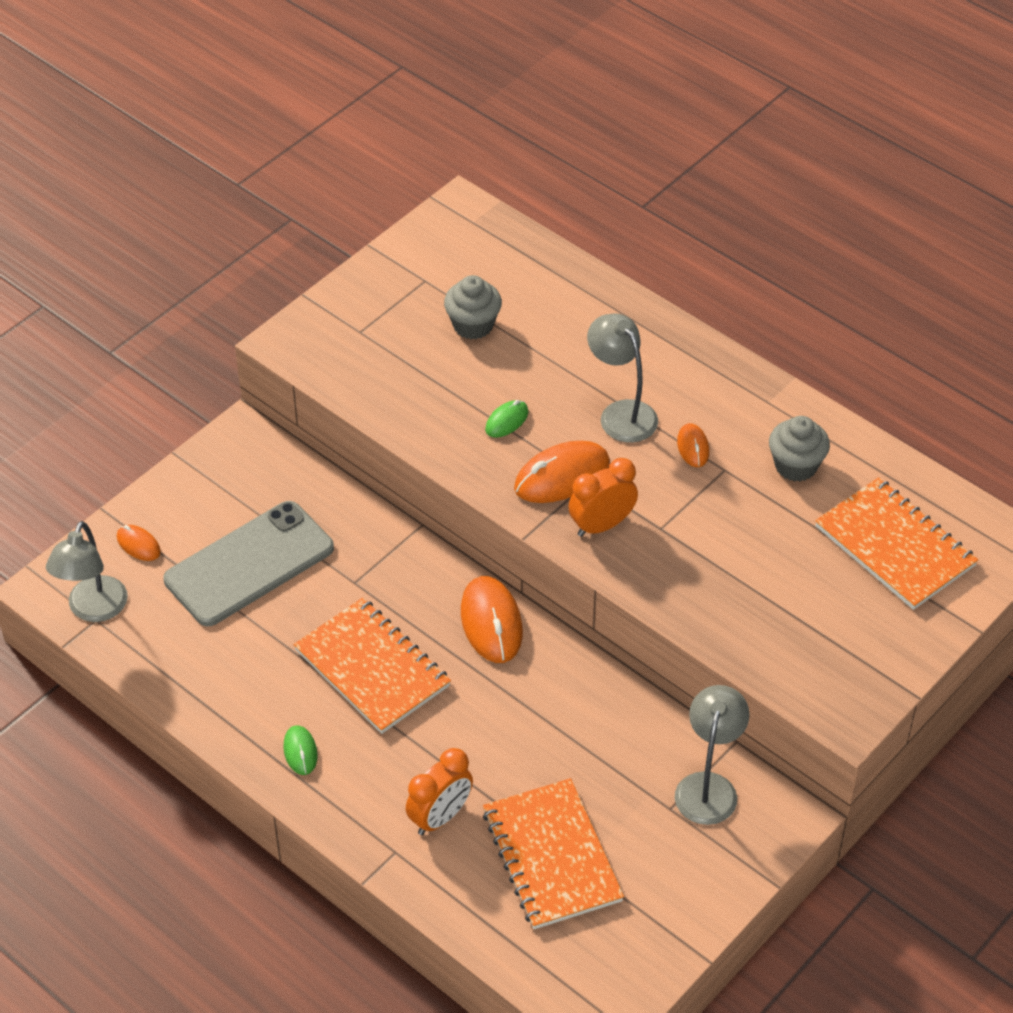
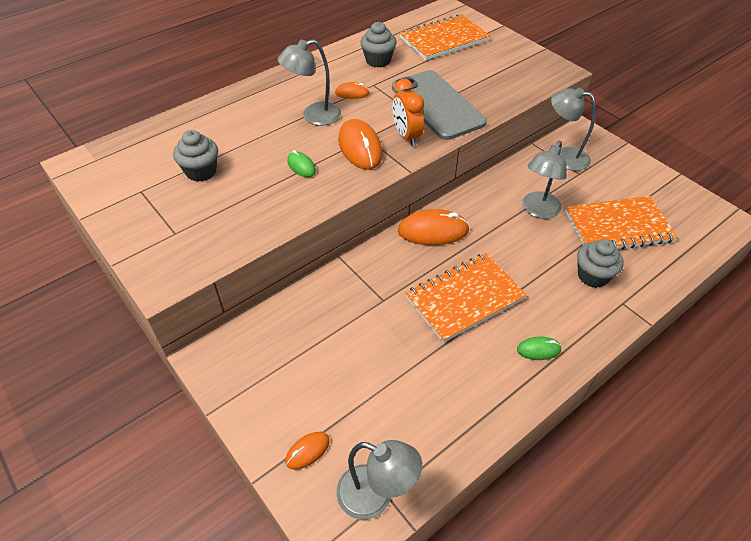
camera: 80 degrees left, 0 degrees up
(249, 564) = (350, 366): grey phone -> grey phone (437, 105)
(440, 817) = (593, 276): orange clock -> grey cupcake
(564, 750) = (538, 211): none -> grey lamp

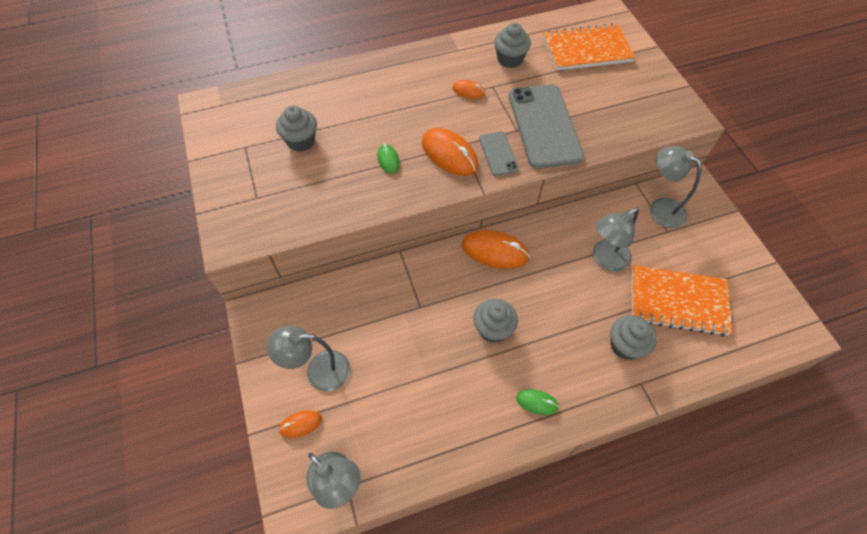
camera: 20 degrees right, 10 degrees up
(313, 116) = (422, 108): grey lamp -> grey lamp (318, 371)
(360, 147) = (449, 154): orange mouse -> orange mouse turned 45 degrees counterclockwise
(406, 136) = (498, 154): orange clock -> grey phone
(464, 298) = (493, 329): orange notebook -> grey cupcake

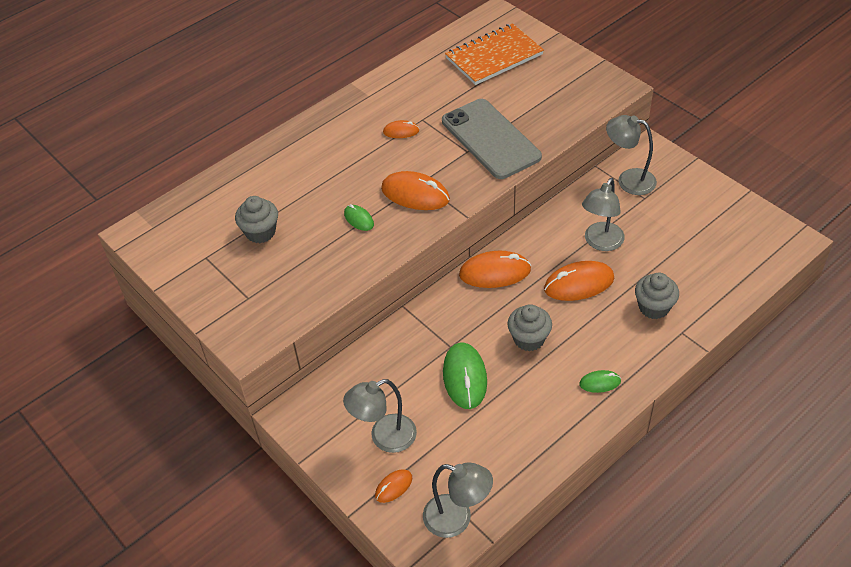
camera: 20 degrees left, 10 degrees down
(417, 343) = (465, 377): none -> green mouse
(498, 154) = (461, 178): grey phone -> none
(510, 59) = (425, 89): grey cupcake -> none
(565, 293) = (579, 284): none -> orange mouse
(678, 301) = (681, 254): orange notebook -> none

